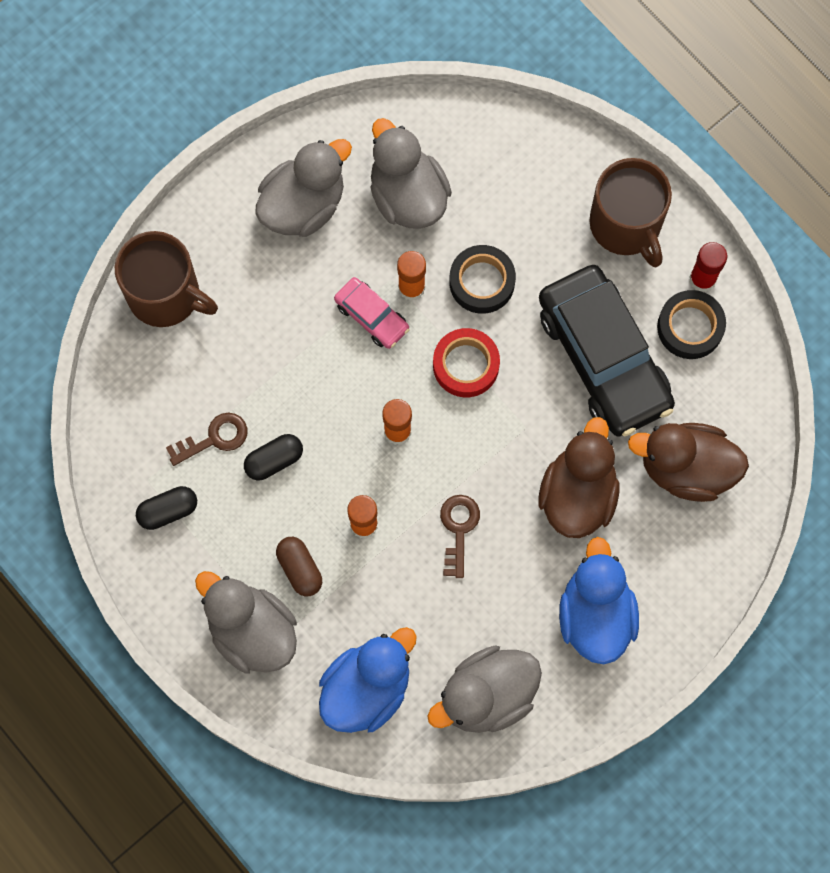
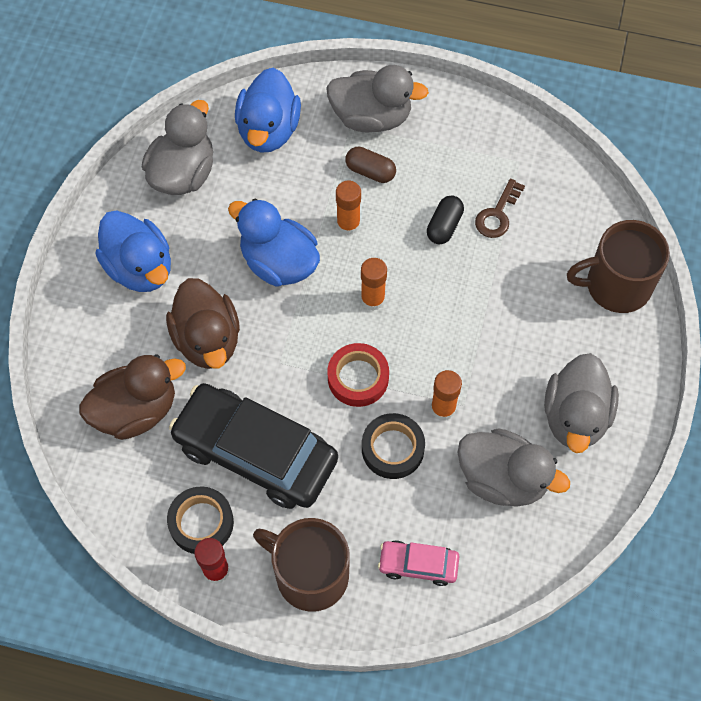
camera: 145 degrees right, 10 degrees down
(168, 511) = (488, 152): black capsule -> none
(371, 316) = (456, 367): pink car -> pink car (418, 565)
(458, 529) = (279, 262): brown key -> blue duck

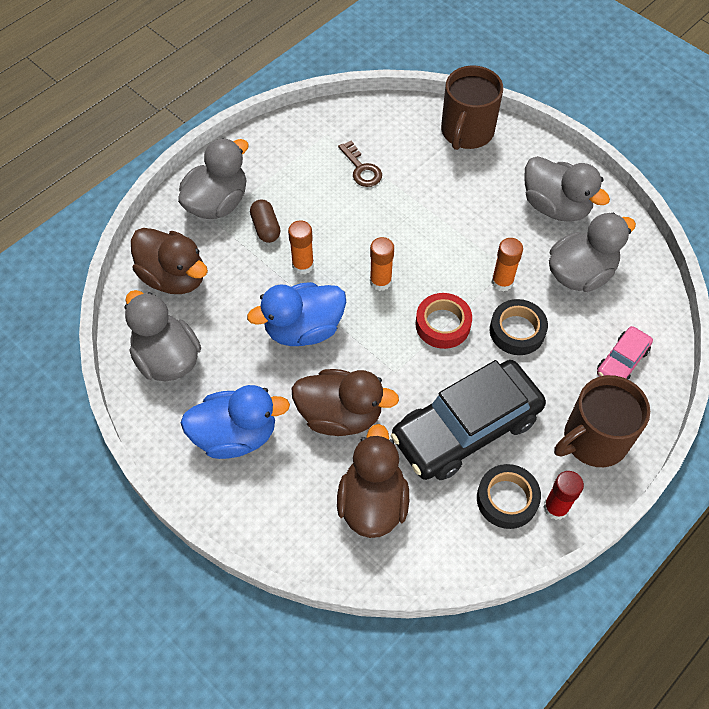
camera: 60 degrees left, 5 degrees down
(268, 130) = (174, 277): blue duck -> brown duck
(370, 171) = (266, 228): brown capsule -> brown capsule turned 75 degrees counterclockwise
(444, 226) = (348, 205): black capsule -> none

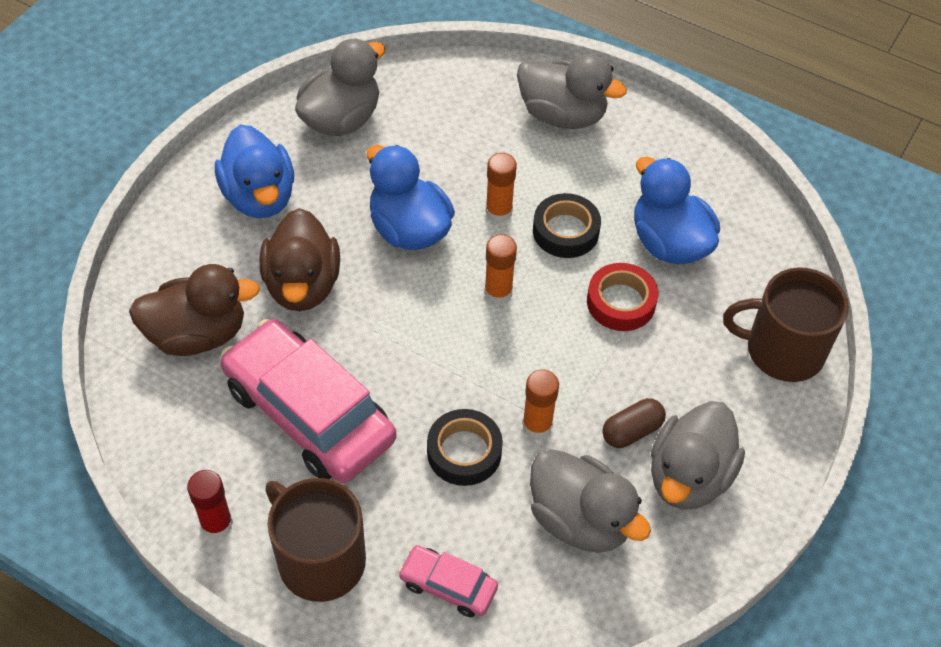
camera: 75 degrees right, 5 degrees down
(174, 277) = (447, 101): brown duck -> none
(266, 228) = (542, 166): brown capsule -> brown capsule (632, 431)
(361, 169) = (669, 243): brown key -> blue duck
(442, 324) = (452, 367): red tape -> red tape (621, 302)
(466, 428) = (309, 413): black car -> pink car
(507, 499) = (221, 469): black tape -> black tape (565, 231)

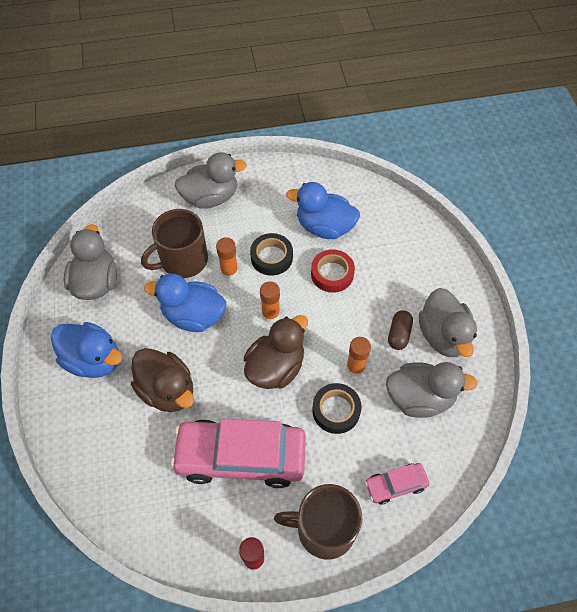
camera: 40 degrees left, 5 degrees up
(197, 334) = (137, 465): brown duck -> brown duck (275, 367)
(782, 350) = (422, 242): brown mug -> brown mug (183, 260)

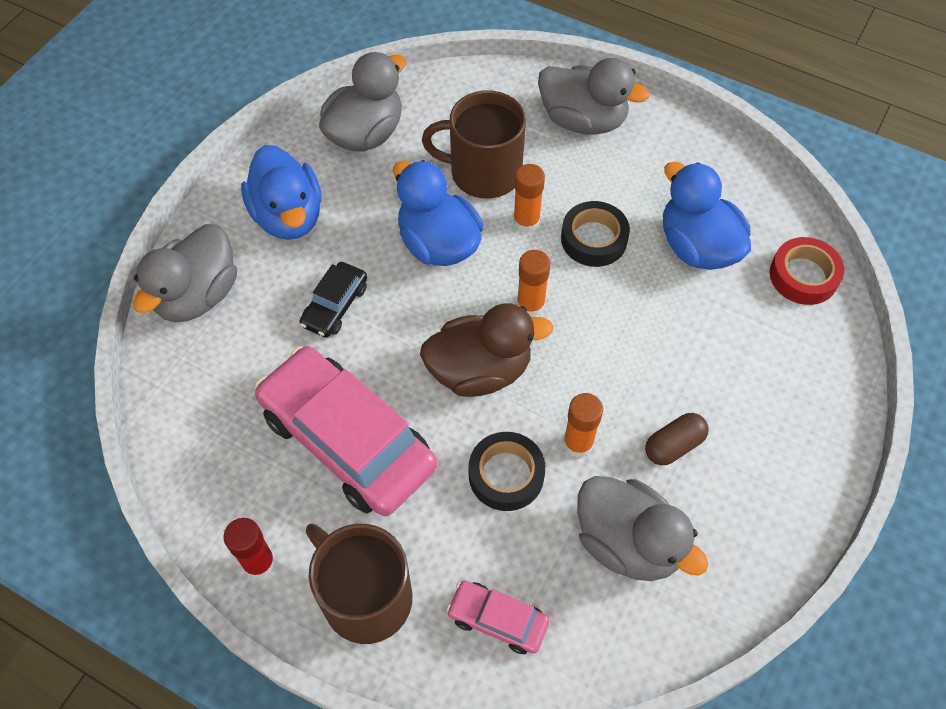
camera: 40 degrees right, 0 degrees up
(167, 390) = (335, 306): brown duck -> black car
(332, 274) = (653, 310): red tape -> red tape (803, 276)
(443, 336) = (734, 491): grey duck -> grey duck (197, 295)

